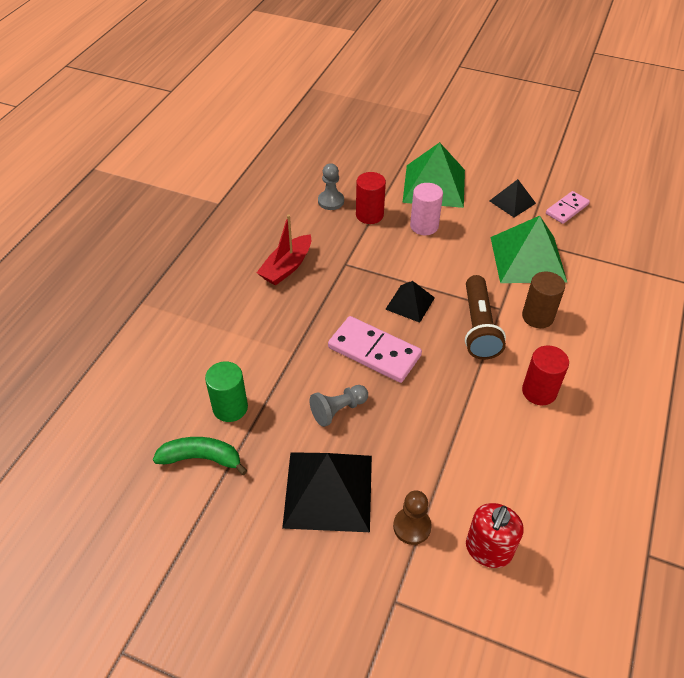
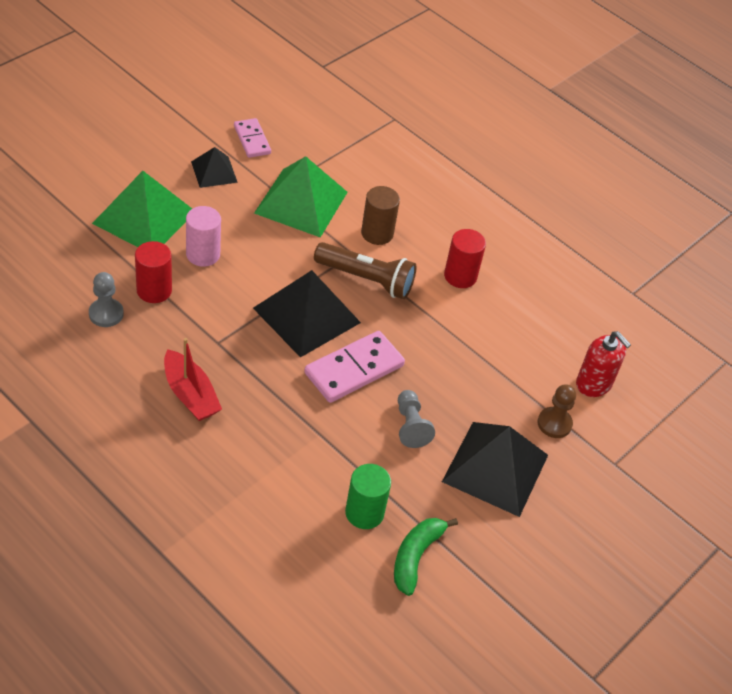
camera: 75 degrees left, 0 degrees up
(410, 303) = (306, 315): black pyramid -> black pyramid, size x1.84

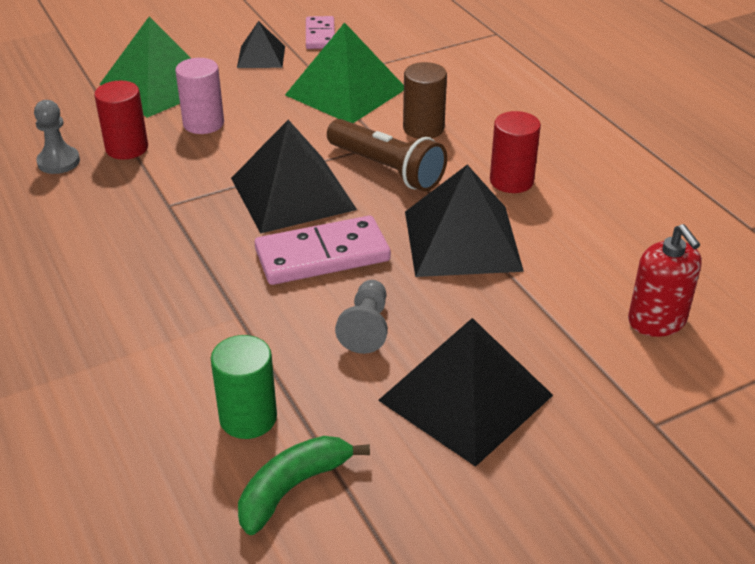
camera: 25 degrees right, 10 degrees down
(190, 394) = (102, 250): red boat -> none
(446, 338) = (462, 240): none -> black pyramid
(554, 423) = (578, 358): brown pawn -> none

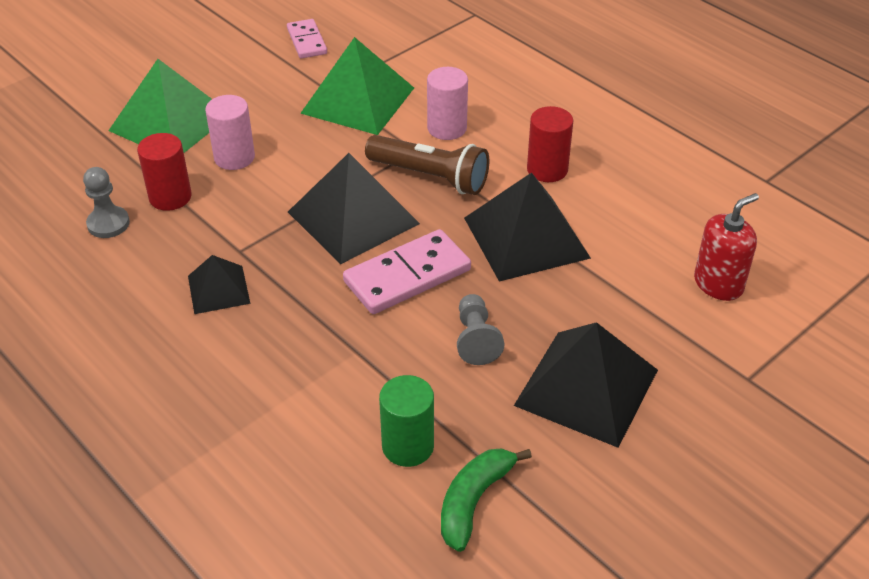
camera: 15 degrees left, 5 degrees up
(261, 56) = (258, 74): black pyramid -> black pyramid (218, 289)
(423, 128) = (447, 128): brown cylinder -> pink cylinder
(657, 321) = (718, 284): red soap dispenser -> red soap dispenser turned 90 degrees counterclockwise

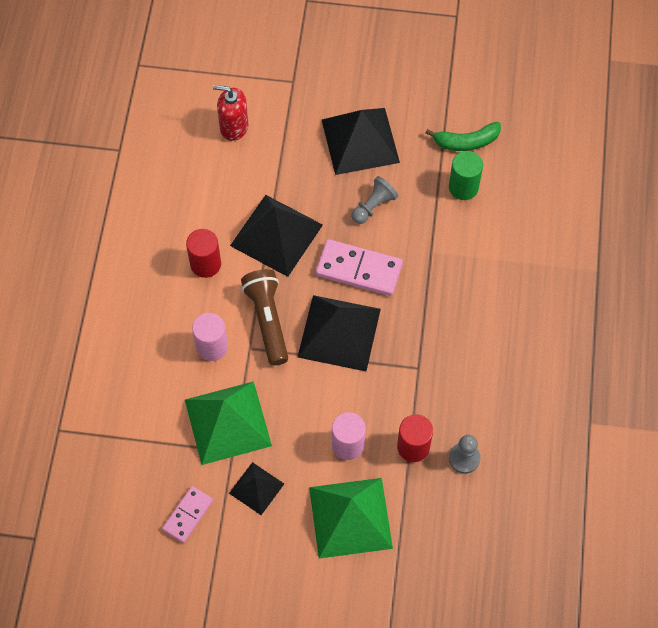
camera: 130 degrees left, 20 degrees up
(218, 289) = (453, 352): black pyramid -> black pyramid (256, 488)

